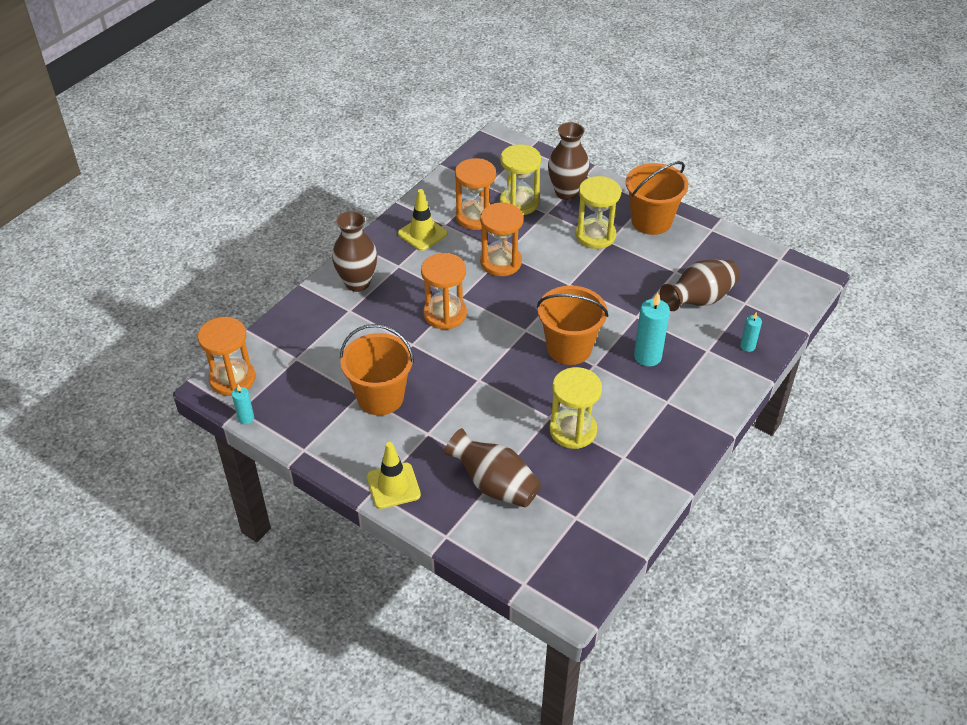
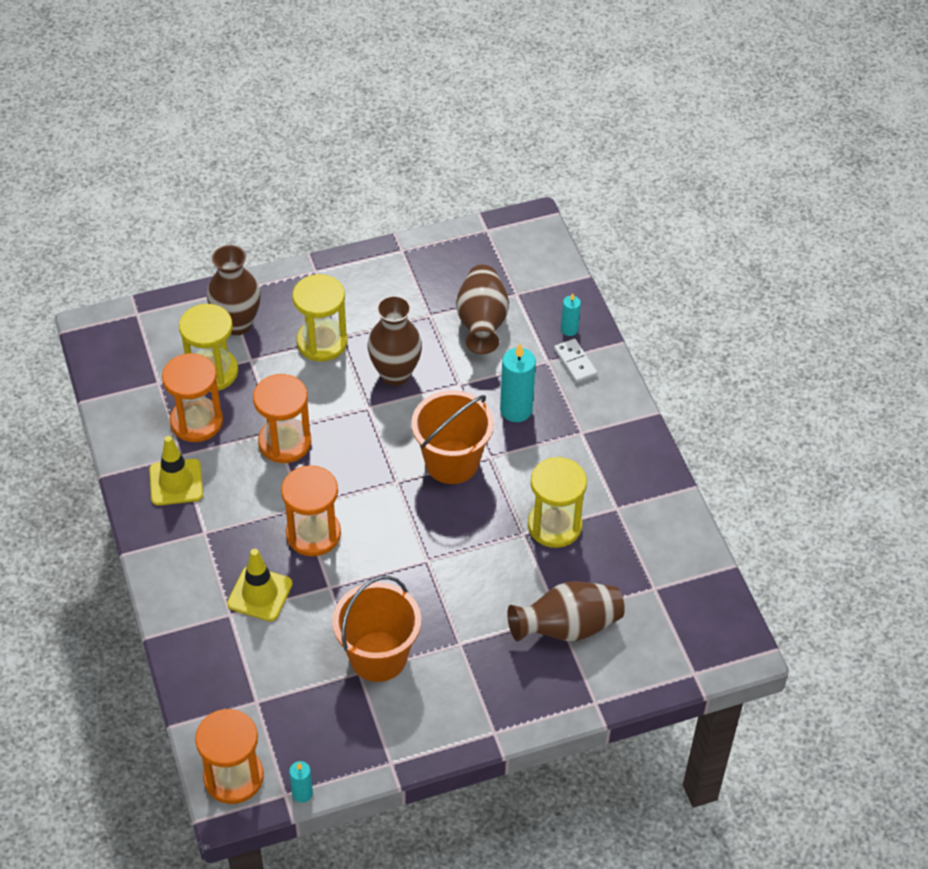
camera: 55 degrees left, 5 degrees up
(357, 283) = (195, 583): brown vase -> brown vase (395, 374)
(393, 486) = (501, 711): yellow traffic cone -> yellow traffic cone (260, 594)
(651, 221) = (345, 286): orange bucket -> none
(723, 365) = (575, 362): none -> white domino

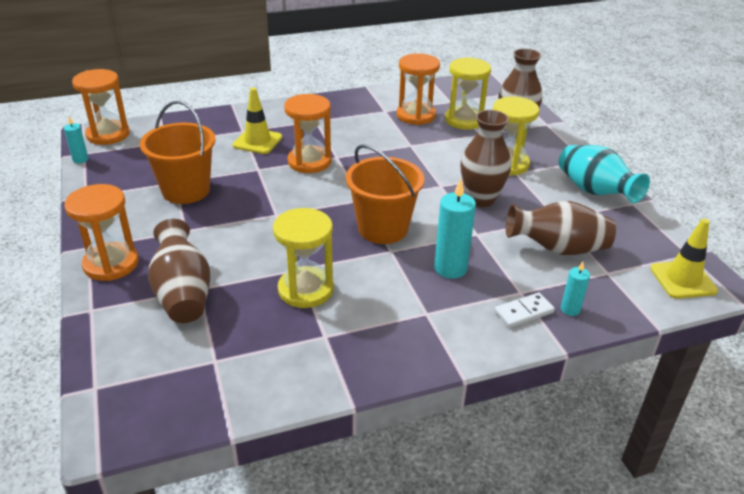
camera: 90 degrees right, 15 degrees down
(176, 482) = (360, 110): yellow traffic cone -> yellow traffic cone (683, 280)
(285, 442) = (399, 149): orange hourglass -> orange hourglass (111, 264)
(379, 276) = (594, 191): none -> turquoise vase

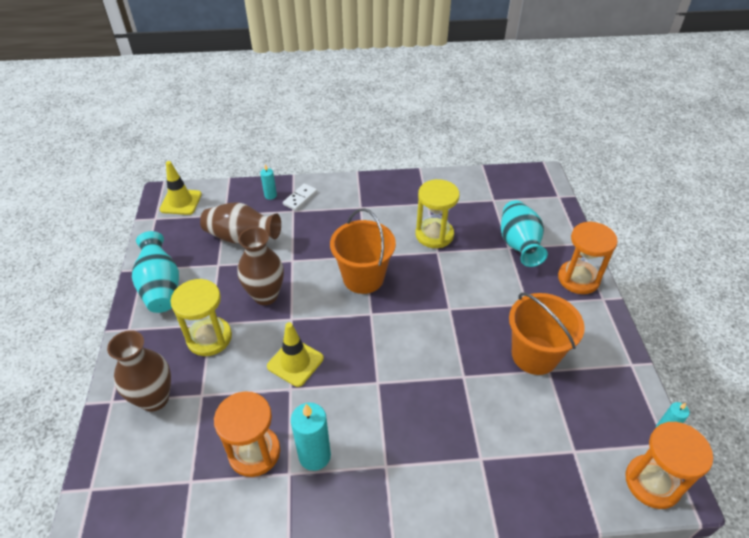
camera: 165 degrees left, 10 degrees up
(183, 294) = (519, 245): brown vase -> turquoise vase
(257, 141) = (462, 430): yellow traffic cone -> yellow traffic cone (295, 362)
(309, 162) = (408, 378): orange hourglass -> none
(450, 268) = (329, 235): turquoise candle -> turquoise candle (314, 455)
(464, 120) = (201, 429): yellow hourglass -> none
(524, 312) = (300, 198): white domino -> white domino turned 45 degrees counterclockwise

